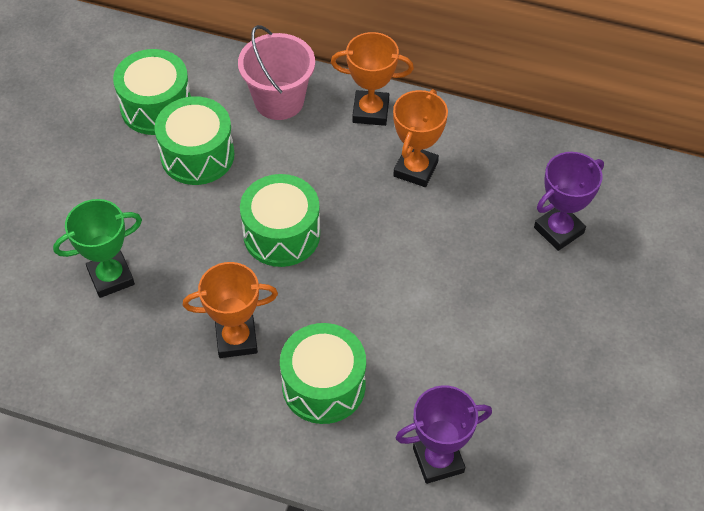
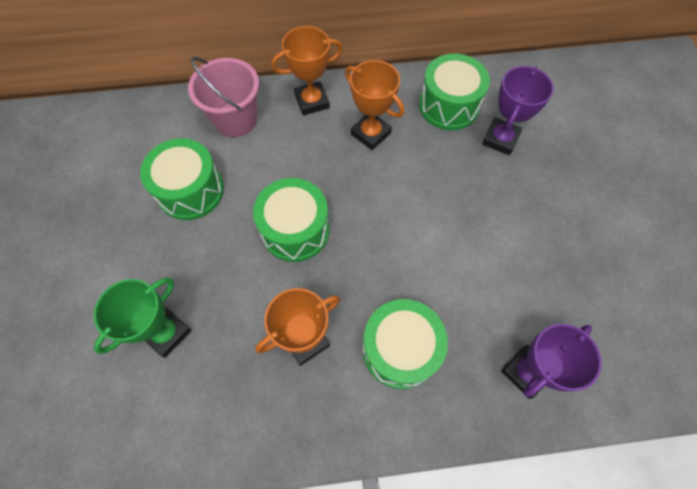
camera: 25 degrees left, 10 degrees up
(156, 107) = (135, 163): green drum -> green drum (448, 106)
(415, 169) = (370, 133): orange trophy -> orange trophy turned 45 degrees counterclockwise

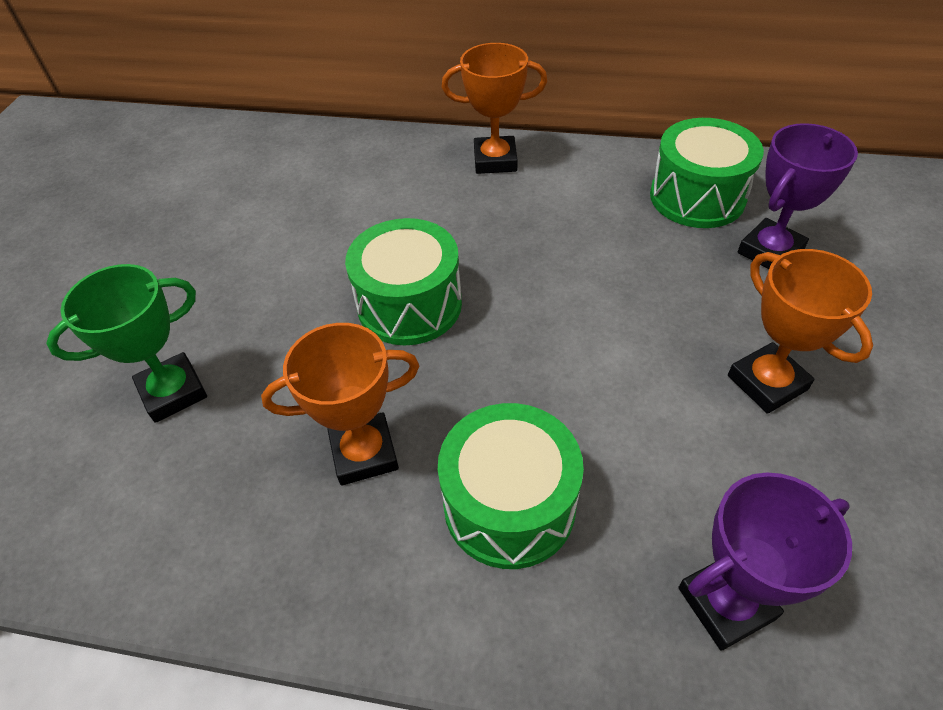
camera: 20 degrees right, 15 degrees down
(191, 190) = (288, 230): green drum -> none
(235, 119) = (383, 164): pink bucket -> none
(370, 133) = (566, 210): orange trophy -> orange trophy (767, 383)

